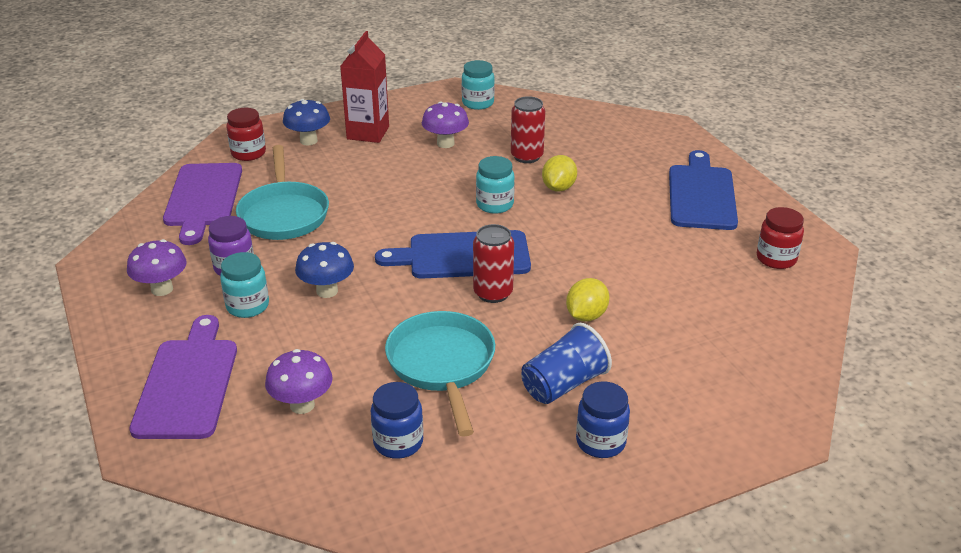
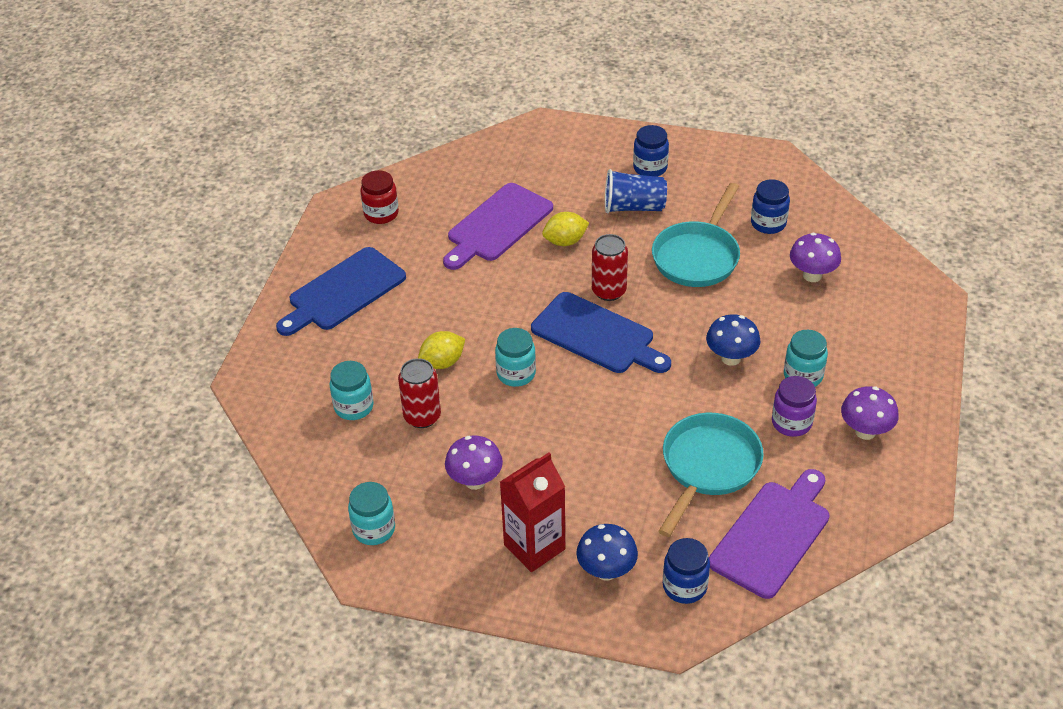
camera: 140 degrees left, 10 degrees up
(187, 383) = (883, 330): purple cutting board -> purple cutting board (497, 225)
(248, 153) = (684, 586): red jar -> blue jar
(580, 142) = (354, 407): none -> turquoise jar

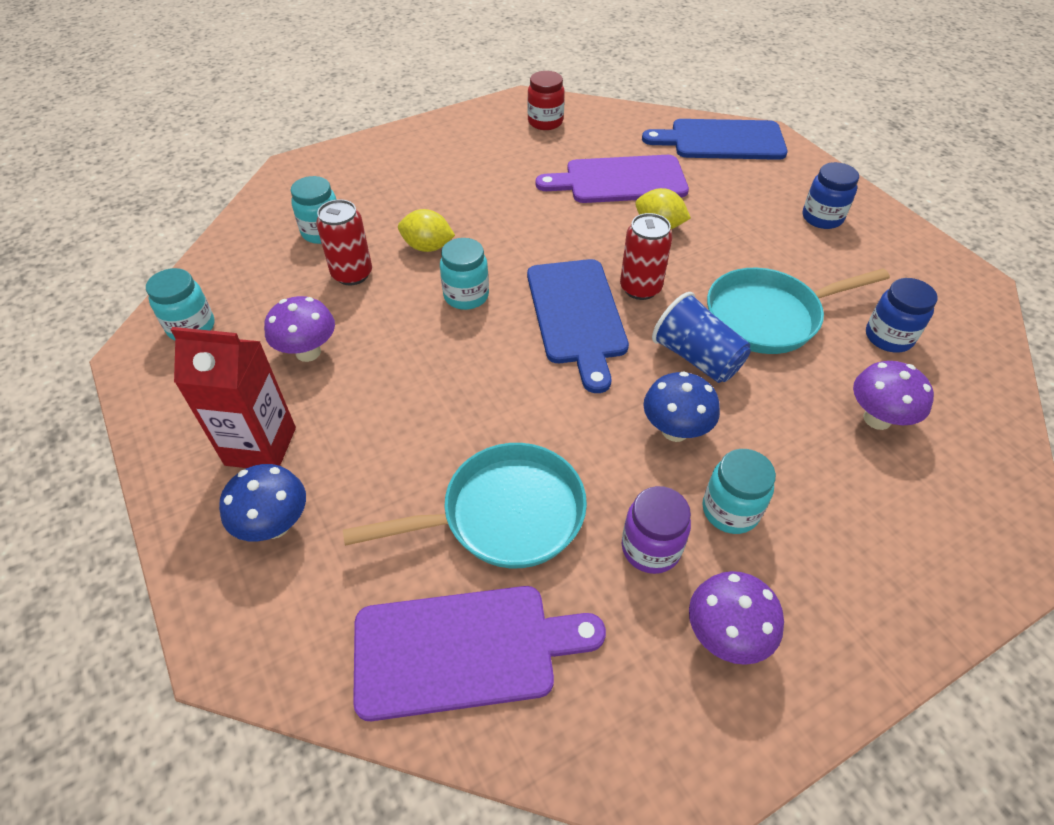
camera: 45 degrees right, 5 degrees up
(343, 292) = (440, 154): blue cutting board -> blue cutting board (721, 140)
(633, 207) = (761, 238): blue cup -> blue cup (696, 358)
(684, 586) = (309, 613): blue jar -> none

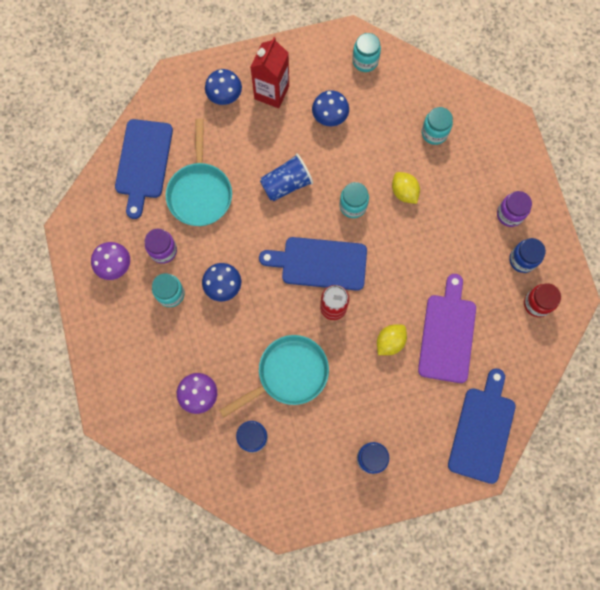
camera: 105 degrees right, 25 degrees up
(308, 352) = (329, 117): purple mushroom -> blue mushroom
(352, 274) = (389, 146): red can -> none
(427, 247) = (404, 192): yellow lemon -> yellow lemon turned 60 degrees counterclockwise
(434, 154) = (509, 214): none -> purple jar
(463, 649) = (143, 163): purple cutting board -> blue cutting board
(493, 138) = (522, 260): none -> blue jar
(696, 358) = (268, 318): blue cup -> blue cup (286, 184)
(768, 317) = (288, 374): turquoise pan -> turquoise pan turned 60 degrees clockwise

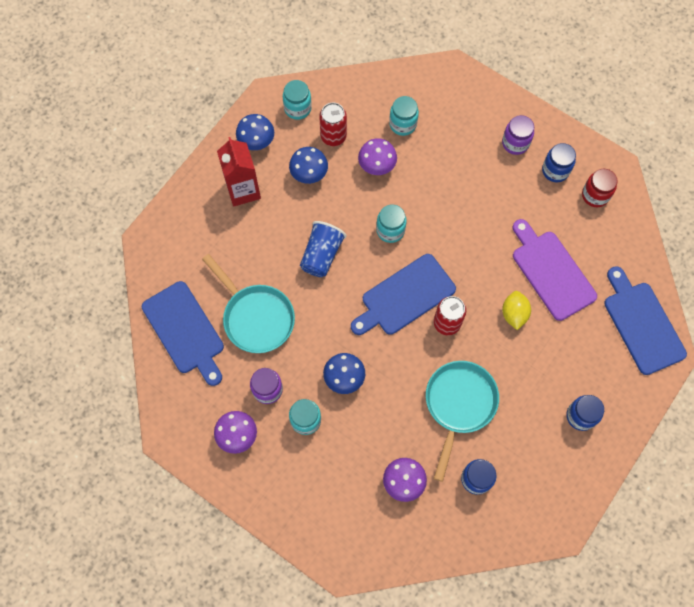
camera: 40 degrees left, 5 degrees down
(225, 96) = (206, 223): blue mushroom -> blue mushroom (256, 142)
(373, 102) = (333, 136): none -> red can
(385, 150) = (377, 166): none -> purple mushroom
(404, 192) = (420, 188): yellow lemon -> none

